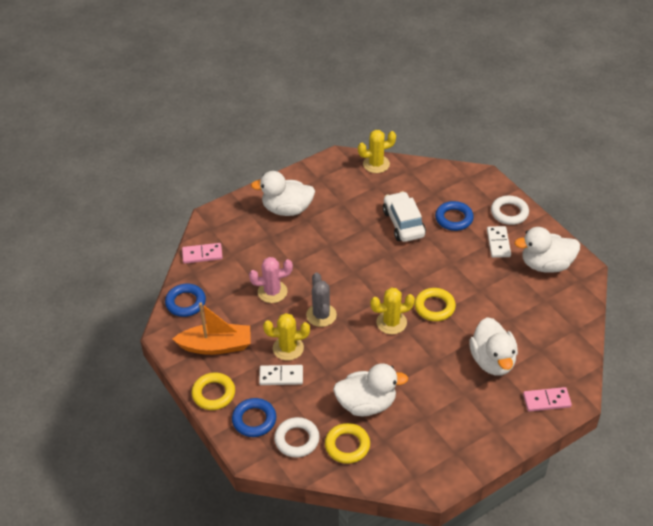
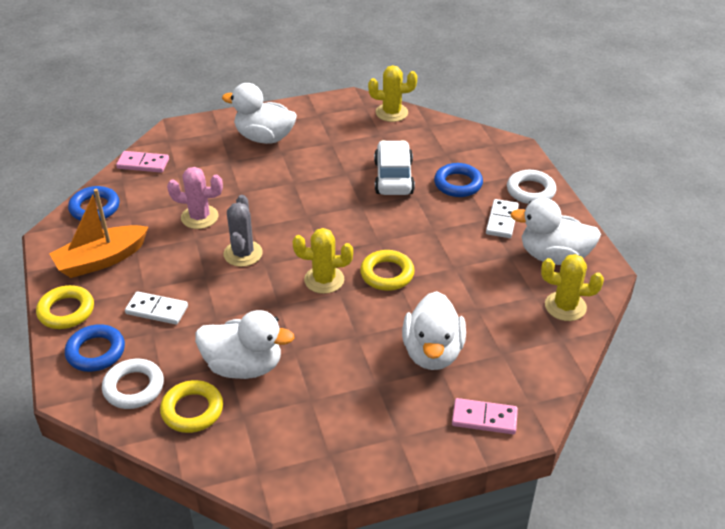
camera: 15 degrees right, 5 degrees down
(216, 346) = (101, 260): orange boat -> orange boat turned 135 degrees clockwise
(288, 348) = (183, 281): yellow cactus -> yellow cactus (565, 306)

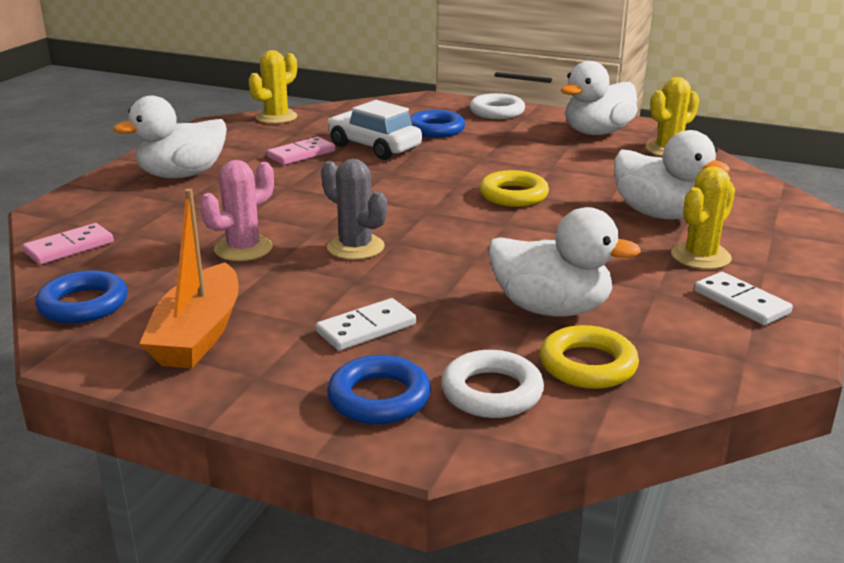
camera: 50 degrees left, 15 degrees down
(66, 311) = (256, 394): yellow ring -> none
(244, 366) = (551, 309): white duck -> white duck turned 60 degrees clockwise
(324, 280) = (473, 223): yellow cactus -> yellow cactus (700, 256)
(484, 418) = (779, 224): pink domino -> pink domino (301, 154)
(502, 220) = (517, 132): white domino -> white domino (741, 302)

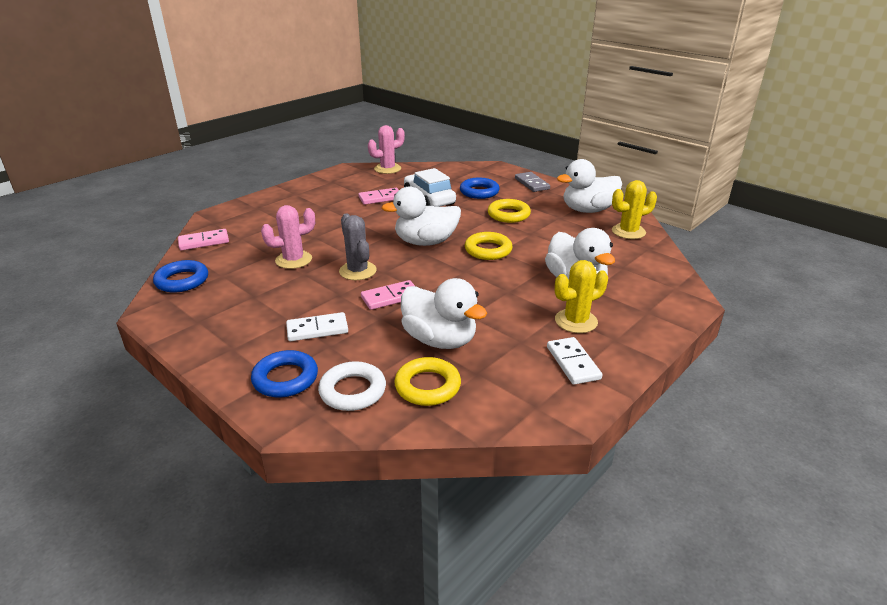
camera: 20 degrees right, 5 degrees up
(182, 175) = (301, 202): white duck -> white duck (425, 242)
(198, 334) = (224, 313): orange boat -> none
(276, 117) = (387, 169): yellow cactus -> pink cactus
(434, 271) = (390, 297): none -> pink domino
(497, 112) = (531, 184): white ring -> grey domino
(501, 151) = (508, 215): none -> yellow ring

